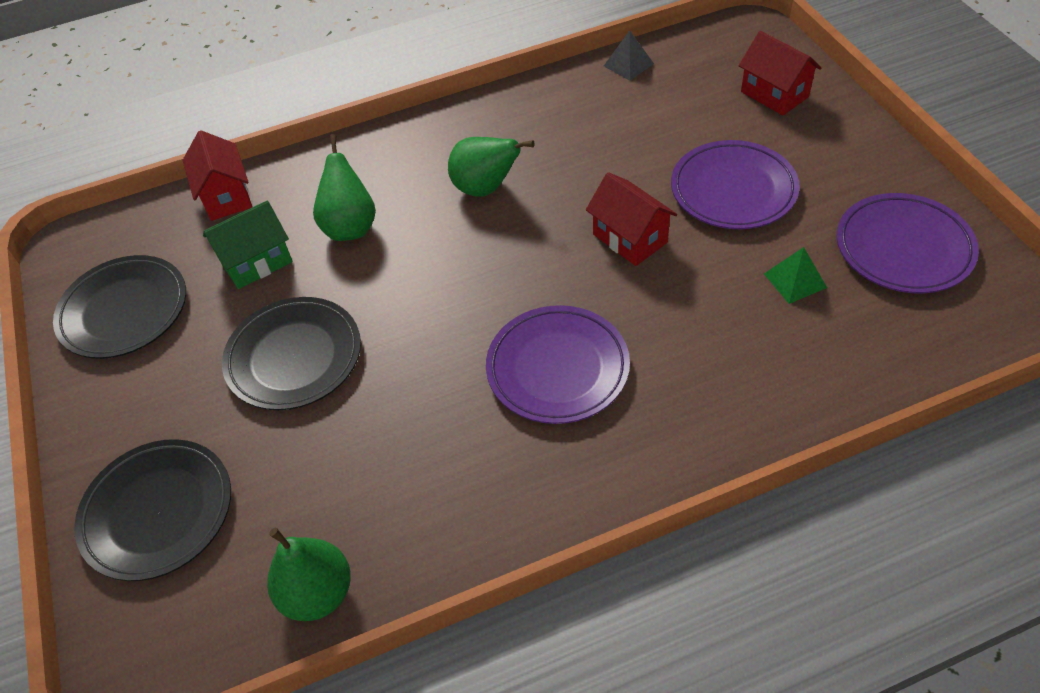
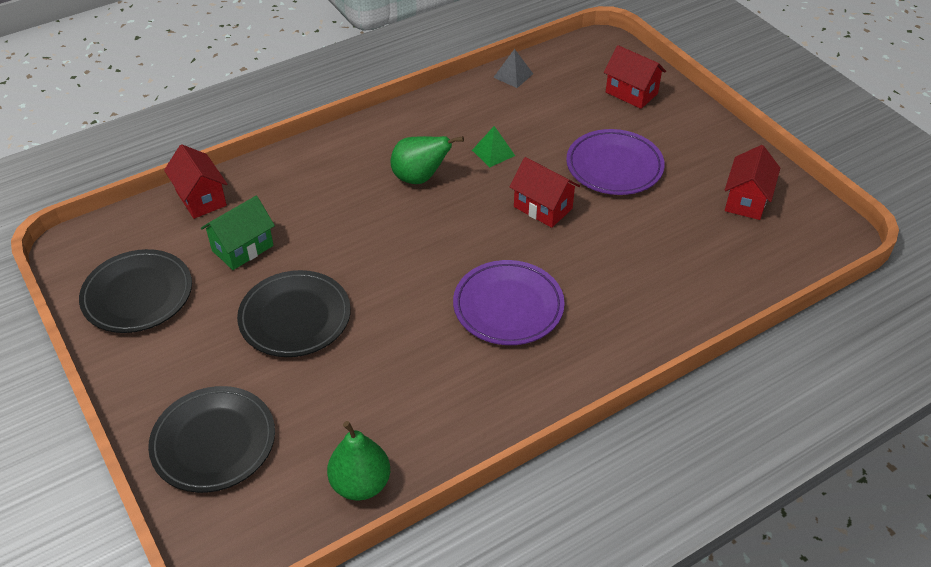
camera: 15 degrees left, 5 degrees down
(350, 227) = (315, 215): green pear -> none
(795, 280) = (672, 229): green pyramid -> green pyramid (493, 153)
(903, 248) = (746, 200): purple plate -> red house

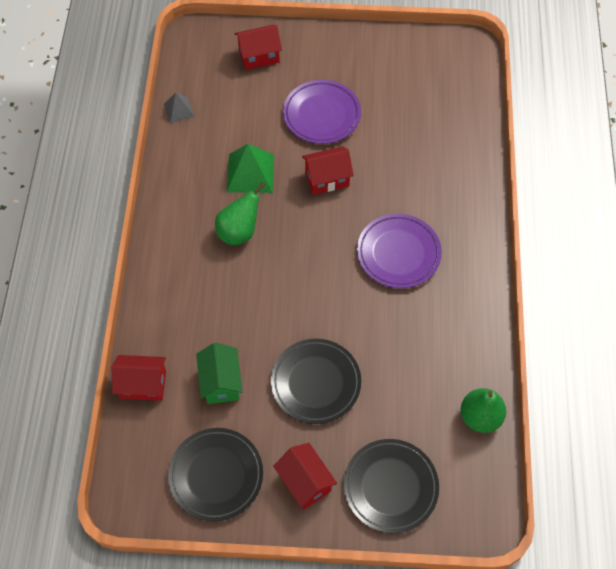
camera: 55 degrees left, 15 degrees up
(493, 153) = (250, 173): green pyramid -> green pyramid, size x1.73
(746, 200) = (407, 69): red house -> red house (305, 482)

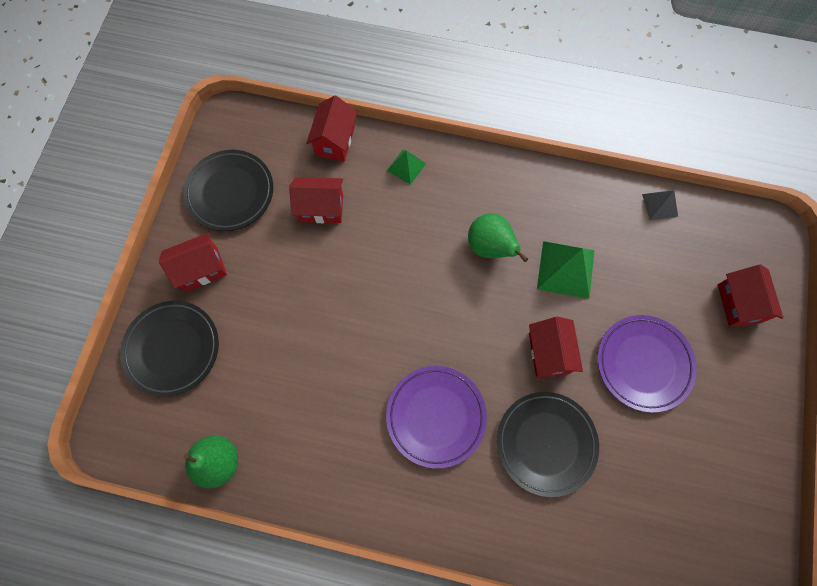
camera: 100 degrees right, 10 degrees up
(165, 313) = (406, 167): none -> green pyramid
(221, 382) = (321, 208): green house -> red house
(315, 383) = (299, 296): black plate -> black plate (546, 443)

